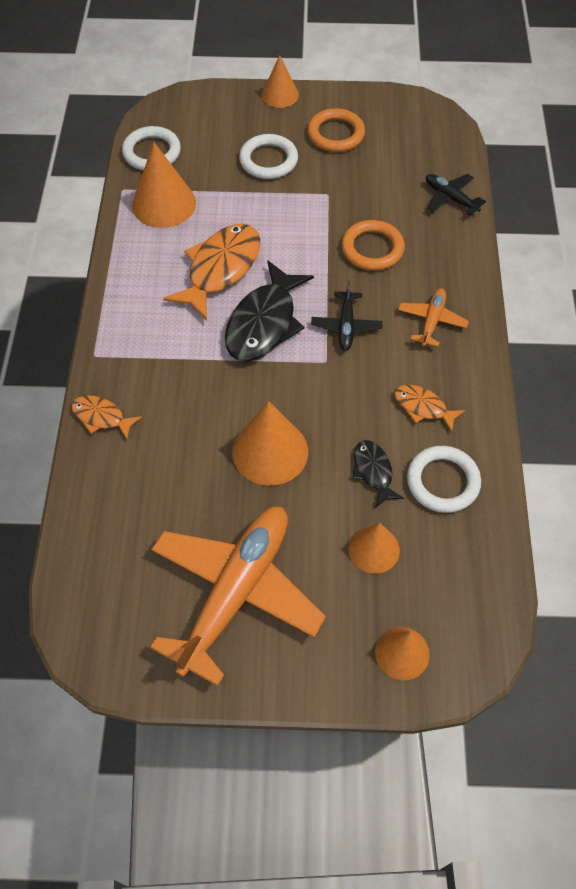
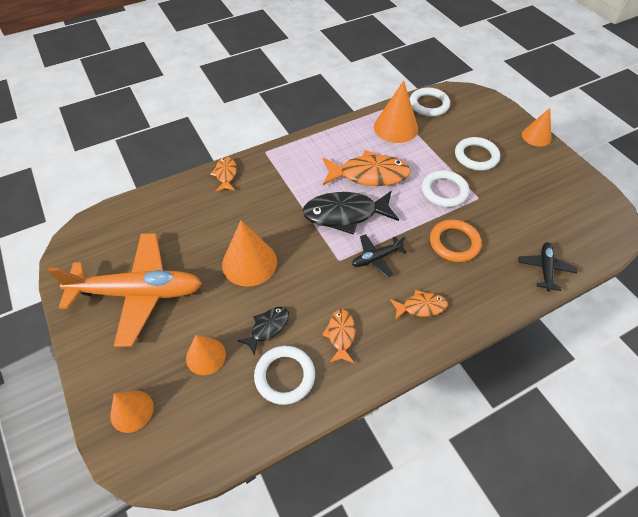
camera: 60 degrees right, 5 degrees down
(297, 216) = (444, 191): none -> white ring
(336, 134) = (534, 178): orange ring -> none
(432, 321) = (421, 307): orange plane -> orange fish

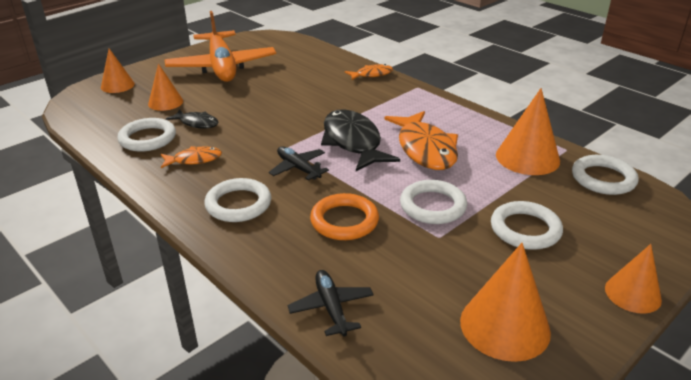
camera: 75 degrees right, 20 degrees down
(249, 263) = (267, 103): orange cone -> orange cone (504, 326)
(421, 307) = (238, 204): orange fish -> white ring
(545, 268) = (331, 307): black plane -> black plane turned 105 degrees counterclockwise

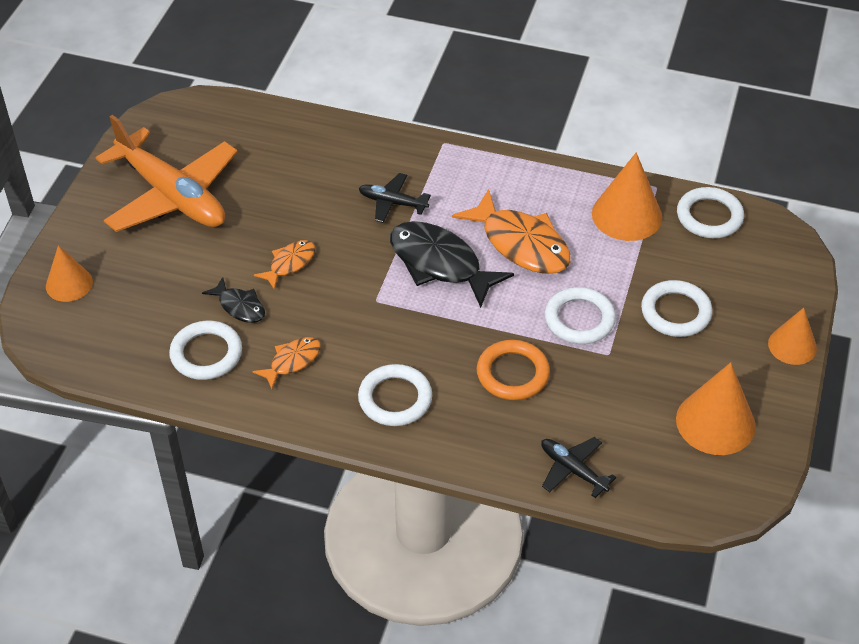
camera: 30 degrees left, 15 degrees up
(165, 102) = (165, 288): orange cone -> none
(197, 123) = (239, 306): black fish -> black fish turned 45 degrees clockwise
(298, 168) = (413, 326): black plane -> black plane (392, 203)
(371, 74) = (374, 139): orange fish -> orange fish (289, 264)

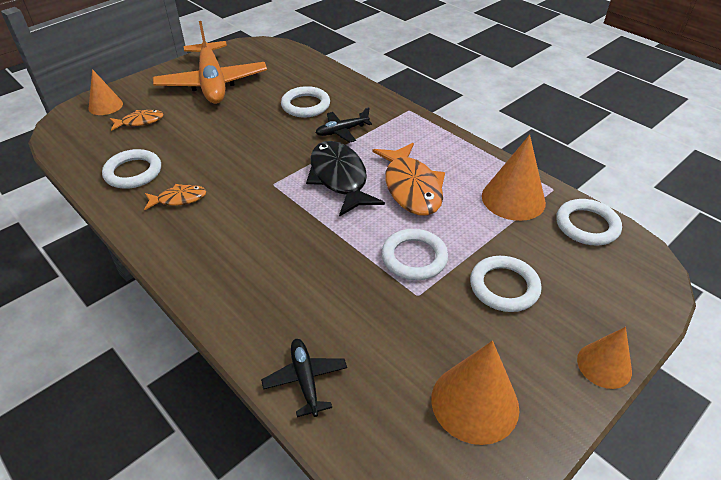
camera: 30 degrees right, 5 degrees down
(239, 306) = (184, 153): black fish -> none
(289, 264) = (240, 141): orange fish -> orange fish (140, 122)
(392, 203) = (342, 131): black plane -> black plane turned 75 degrees counterclockwise
(395, 399) = (220, 254): white ring -> white ring (305, 105)
(512, 373) = (325, 275): orange ring -> none

